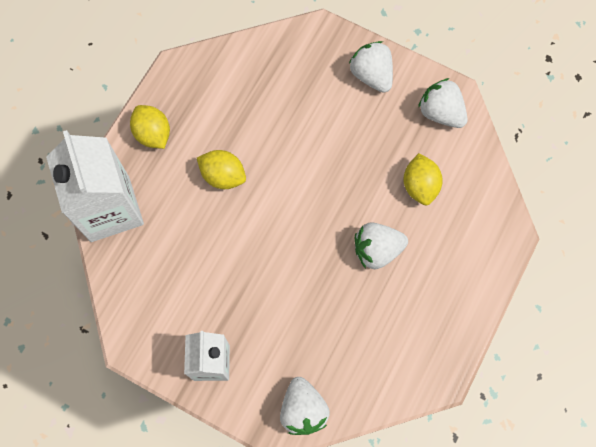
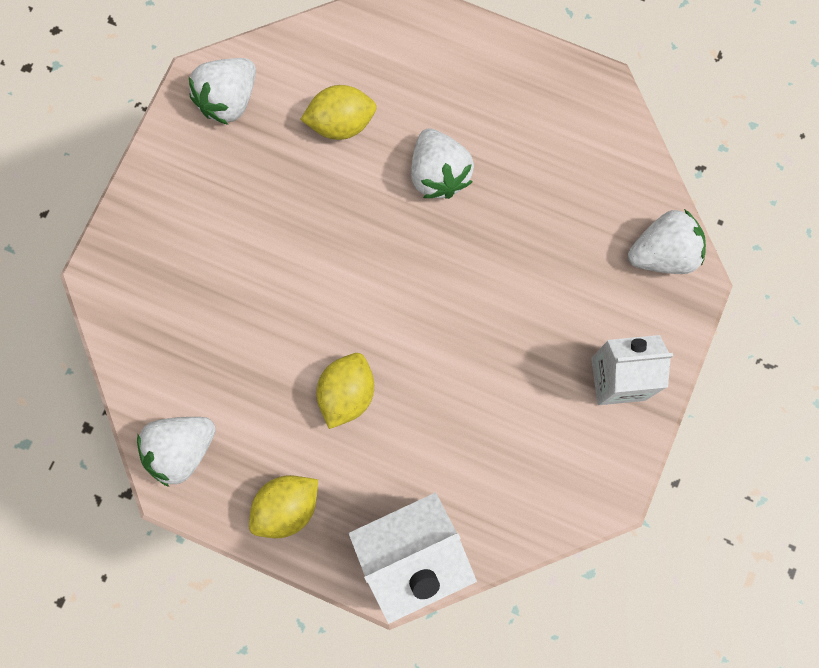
camera: 95 degrees left, 5 degrees up
(371, 75) = (173, 196): white strawberry -> white strawberry (181, 450)

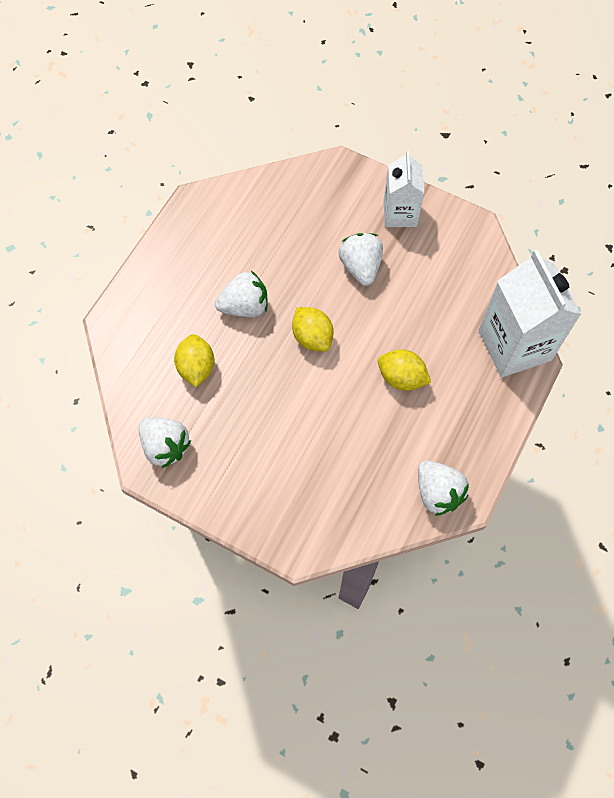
camera: 85 degrees left, 10 degrees down
(287, 507) = (481, 422): yellow lemon -> yellow lemon (312, 337)
(663, 253) = (317, 179): white strawberry -> white strawberry (360, 267)

